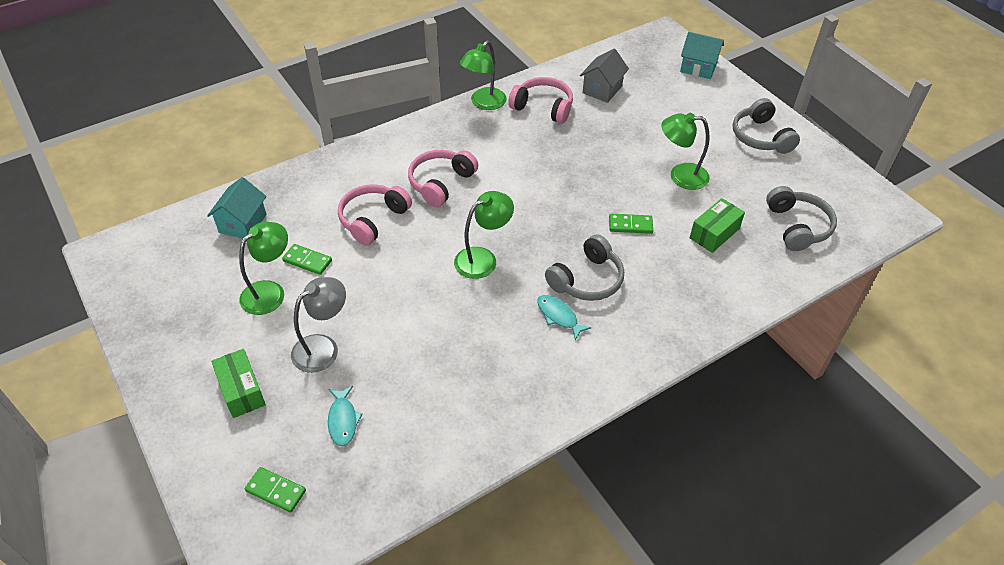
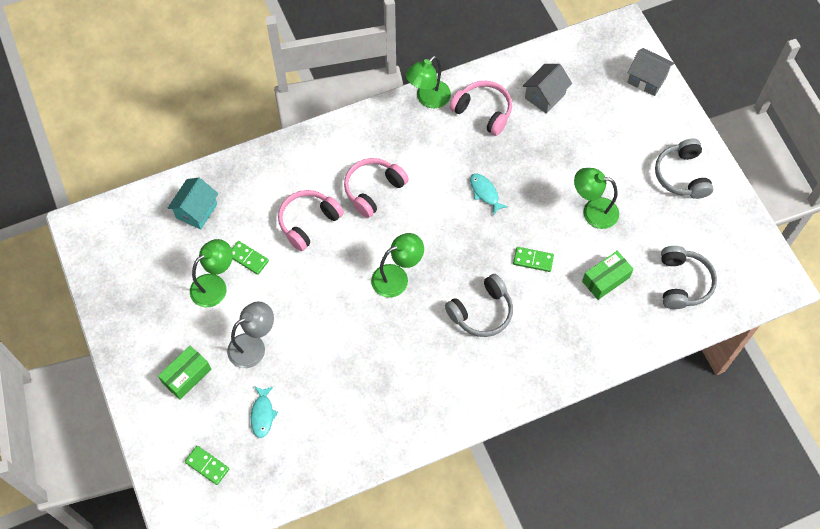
camera: 10 degrees right, 15 degrees up
(241, 390) = (187, 376): green box -> green box turned 60 degrees clockwise
(559, 316) = (450, 345): turquoise fish -> turquoise fish (485, 193)
(698, 68) = (647, 79): turquoise house -> grey house

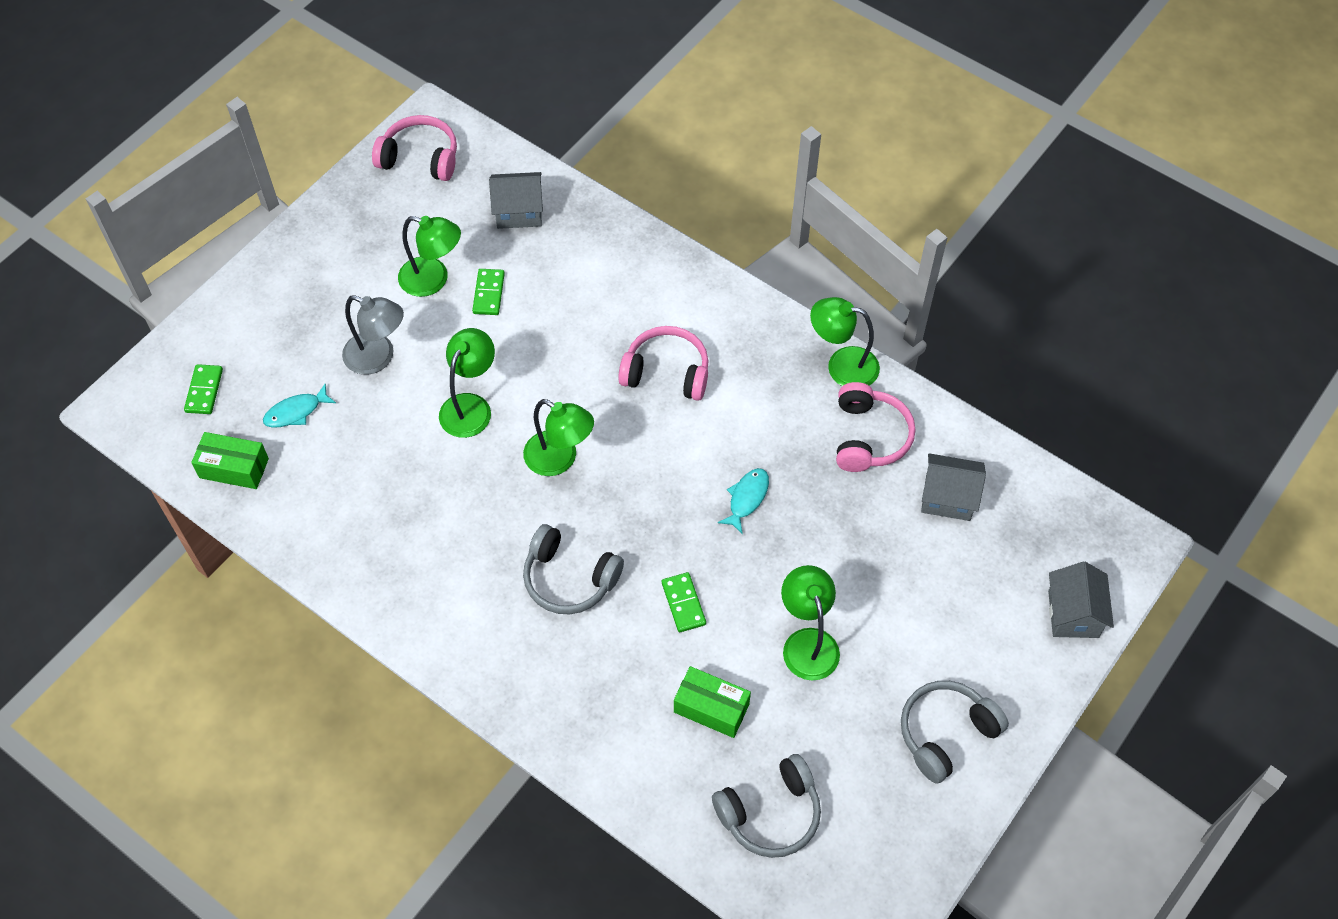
camera: 60 degrees right, 5 degrees down
(187, 376) = (303, 313): green box -> green box (234, 468)
(196, 211) = (519, 212): turquoise house -> grey house
(308, 222) = (576, 328): pink headphones -> pink headphones (420, 158)
(326, 309) = (470, 406): none -> green lamp

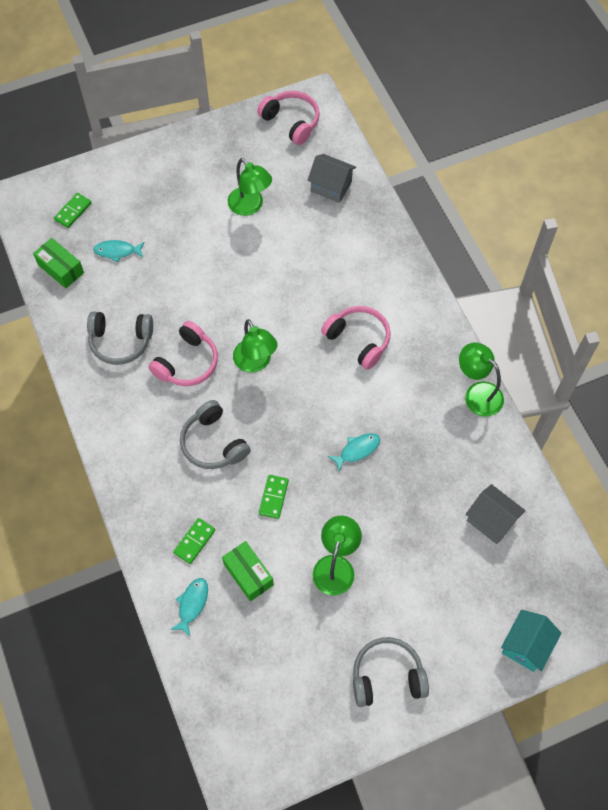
camera: 30 degrees right, 5 degrees up
(378, 358) = (186, 241): grey lamp -> none
(470, 406) = (222, 300): green lamp -> none
(488, 293) = (278, 232): green domino -> green domino (194, 541)
(666, 780) = (192, 604): none -> turquoise fish
(770, 813) = (242, 663): grey headphones -> grey headphones (120, 341)
(869, 437) = (464, 451): pink headphones -> pink headphones (187, 363)
(1073, 614) = (526, 645): grey house -> turquoise house

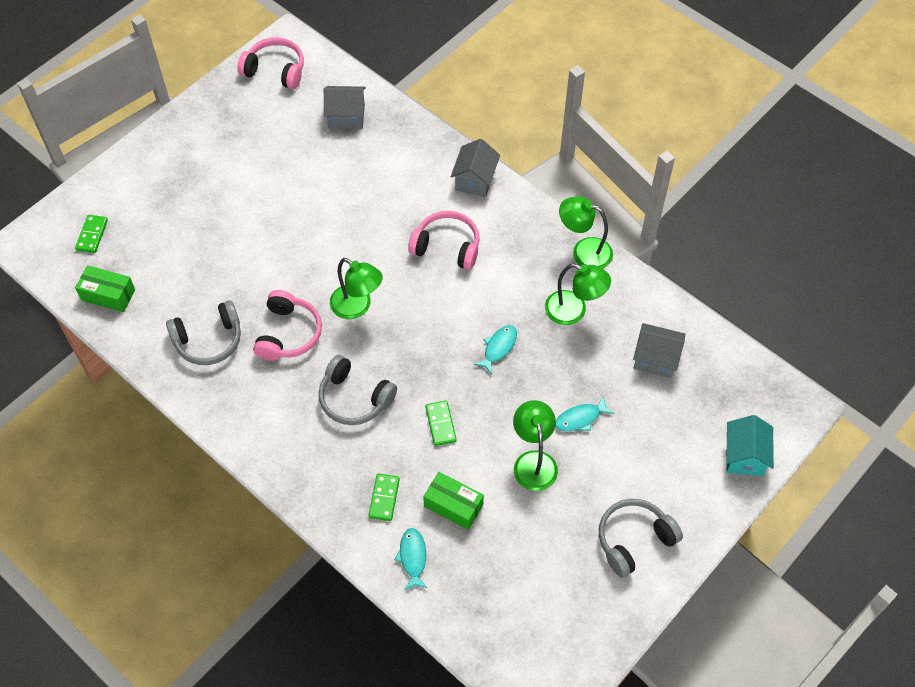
camera: 25 degrees left, 5 degrees down
(117, 251) = (160, 256): turquoise fish -> turquoise fish (580, 418)
(250, 206) = (275, 163): green lamp -> green lamp (574, 311)
(413, 288) = (475, 180): none -> grey house

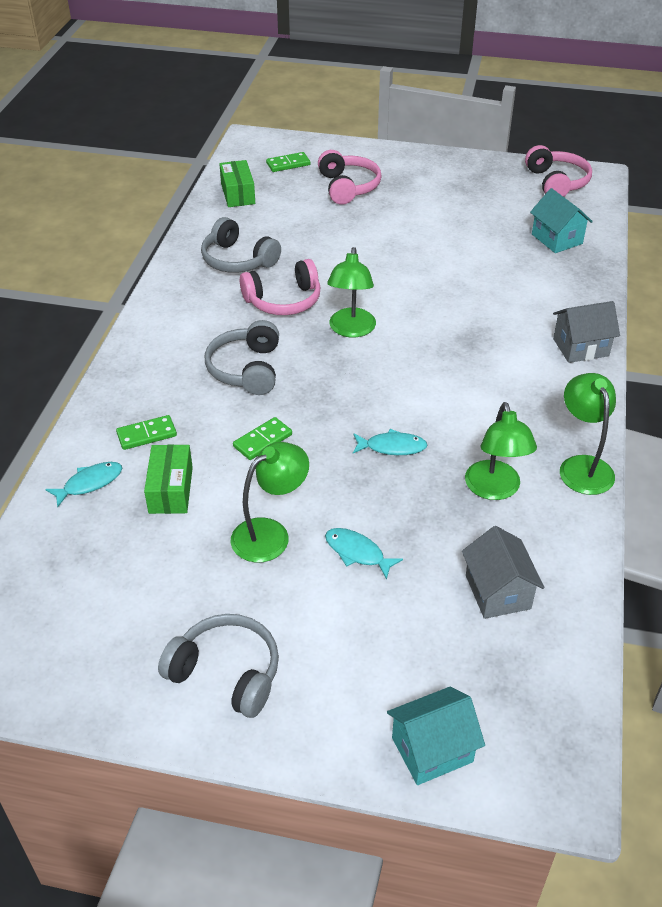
camera: 60 degrees right, 15 degrees down
(346, 116) = (557, 239): grey house -> turquoise house
(447, 247) = (479, 360): pink headphones -> pink headphones (348, 187)

